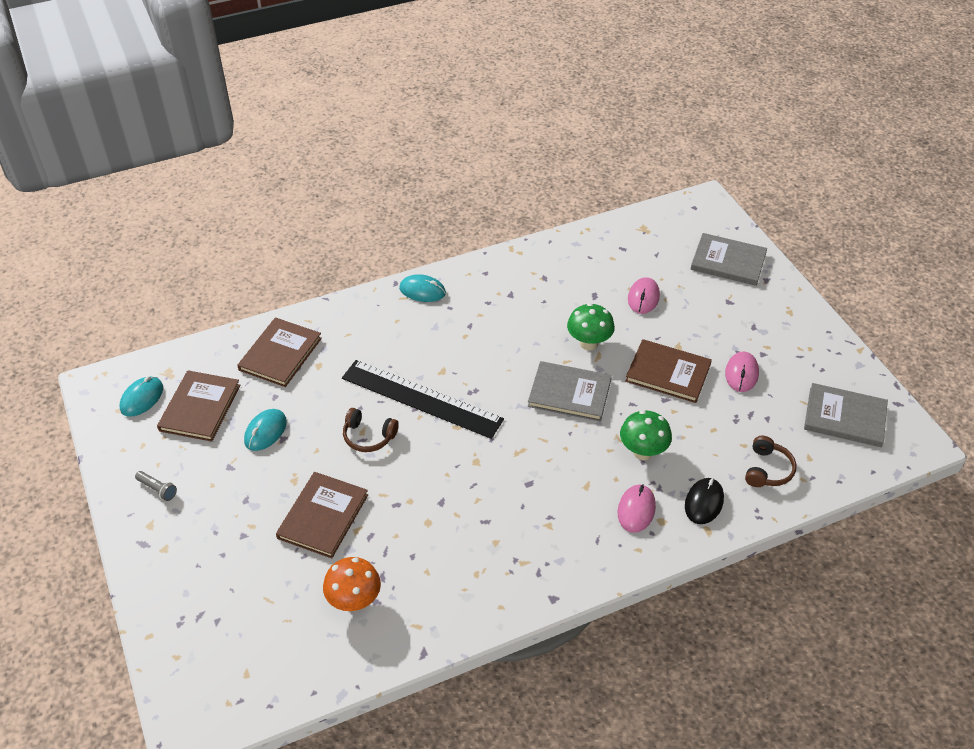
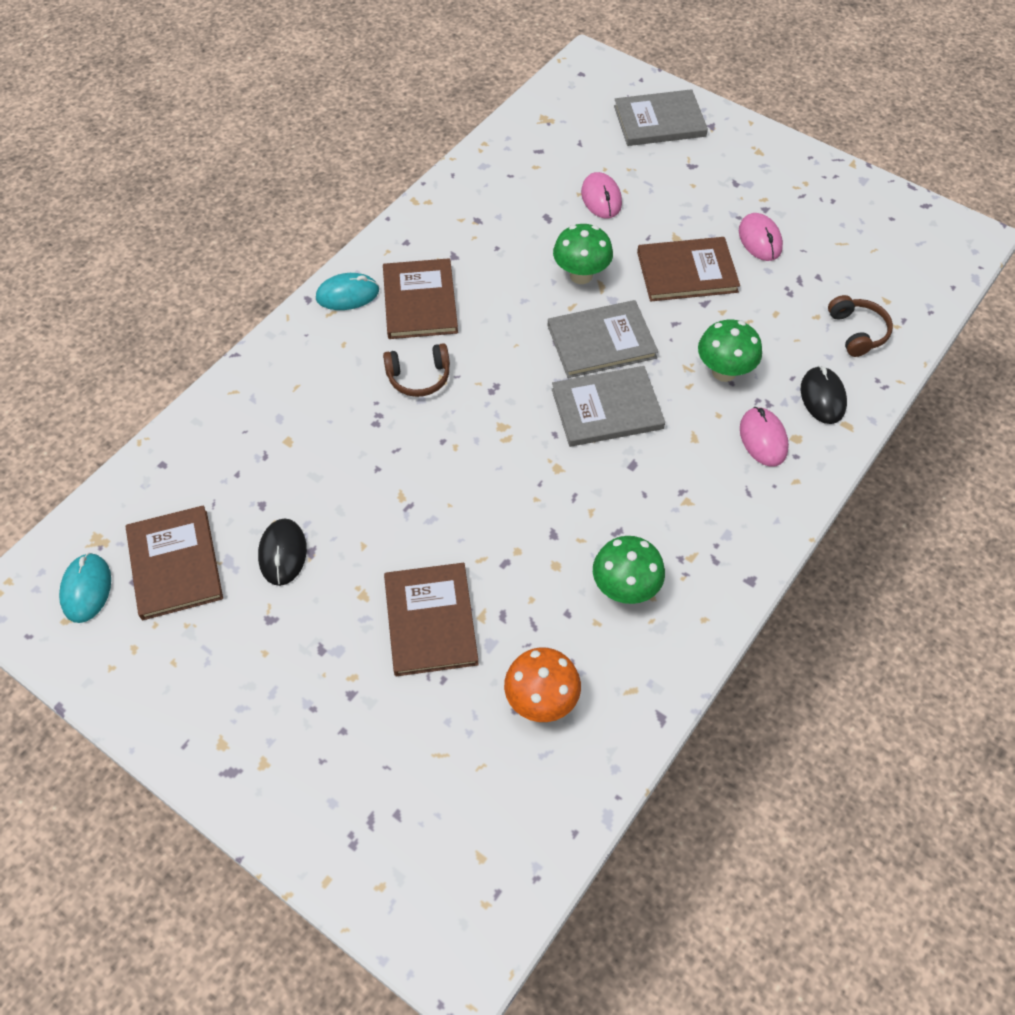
camera: 30 degrees left, 10 degrees up
(157, 489) = (197, 694): grey flashlight -> none
(265, 431) = (282, 553): turquoise mouse -> black mouse
(280, 354) = (229, 449): brown book -> brown book (420, 301)
(368, 436) = (413, 499): brown headphones -> brown headphones (419, 377)
(421, 399) = (442, 425): black ruler -> none
(462, 560) = (625, 589): none -> green mushroom
(845, 417) = (889, 242): grey book -> grey book (607, 409)

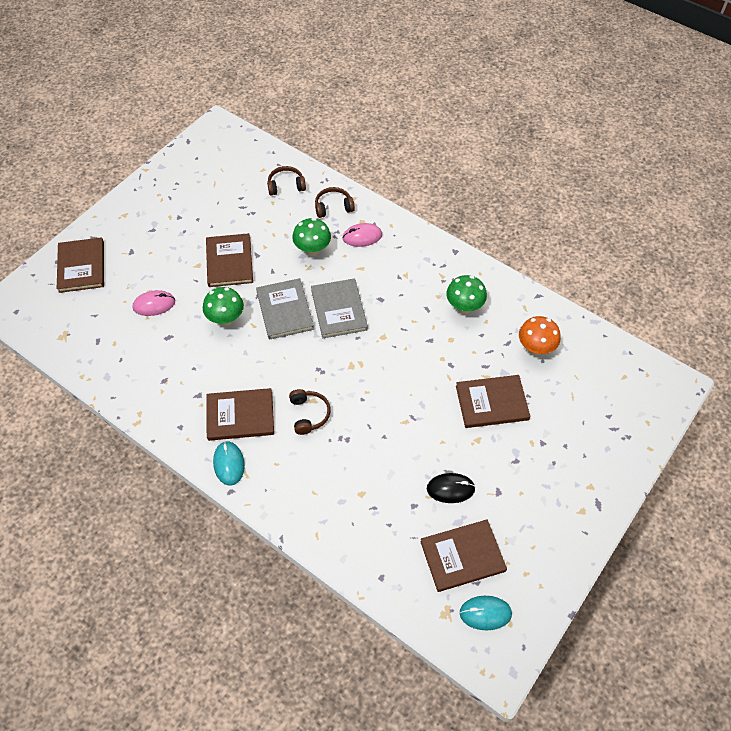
camera: 90 degrees left, 0 degrees up
(659, 121) = (81, 266): grey book -> brown book
(760, 239) = (206, 222): pink mouse -> none
(822, 397) = (333, 207): black mouse -> brown headphones

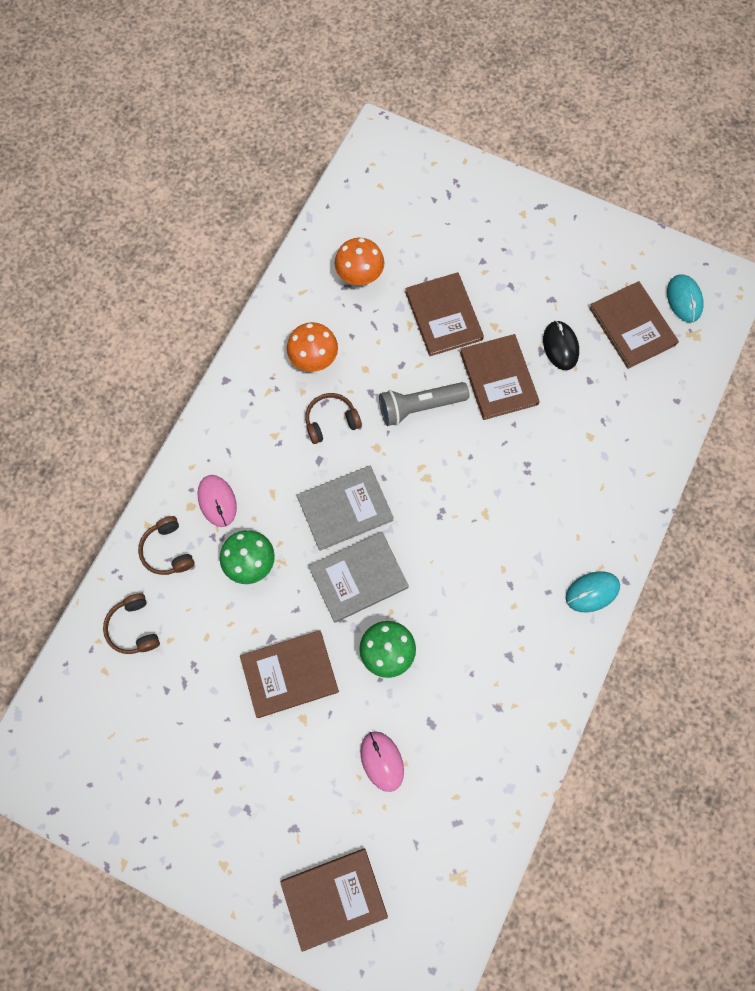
camera: 100 degrees left, 15 degrees up
(240, 416) = (526, 595): brown book -> brown book (498, 378)
(309, 414) = (505, 513): brown headphones -> brown headphones (331, 421)
(412, 371) = (419, 406): none -> grey flashlight
(464, 307) = (314, 359): green mushroom -> orange mushroom

